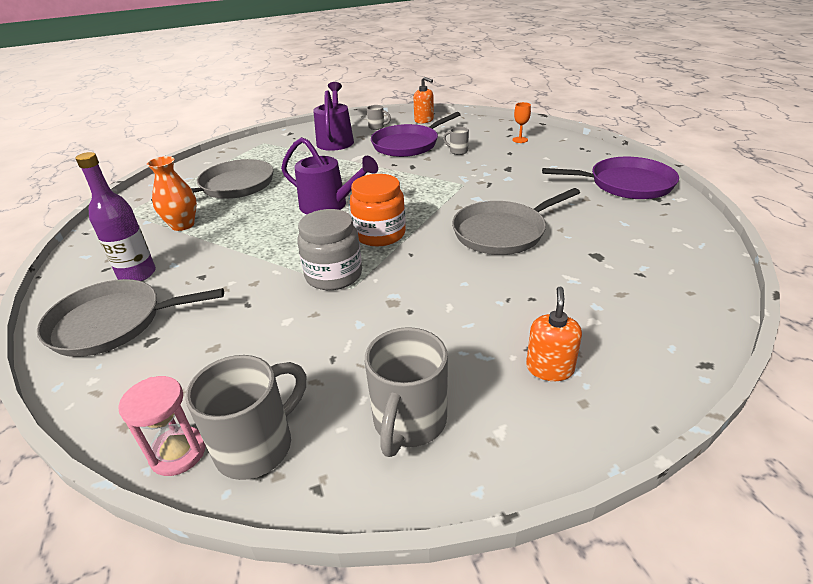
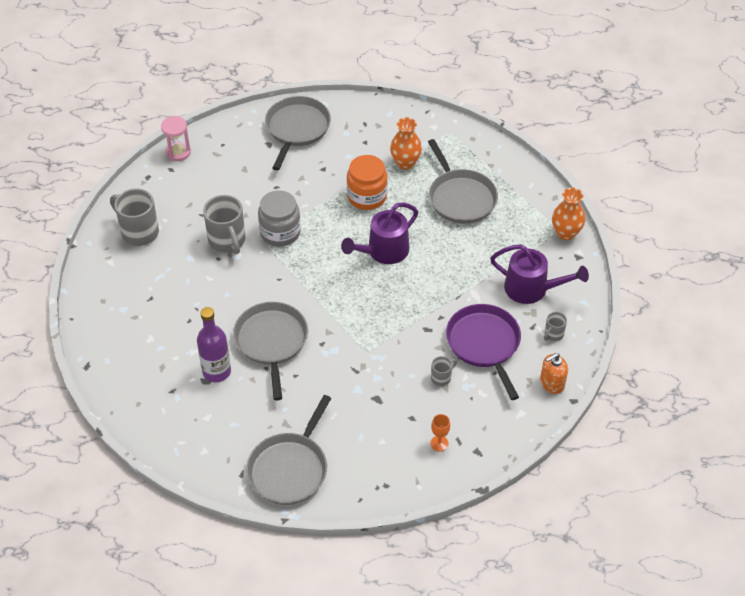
camera: 110 degrees right, 15 degrees up
(137, 274) = (346, 138): purple bottle -> purple bottle (216, 371)
(257, 446) = (163, 178): grey mug -> grey mug (227, 241)
(264, 140) = (566, 233): none -> orange vase
(380, 234) = (317, 270): orange jar -> orange jar (367, 196)
(549, 368) = (131, 299): orange soap dispenser -> none
(626, 184) = (290, 469): purple pan -> grey pan

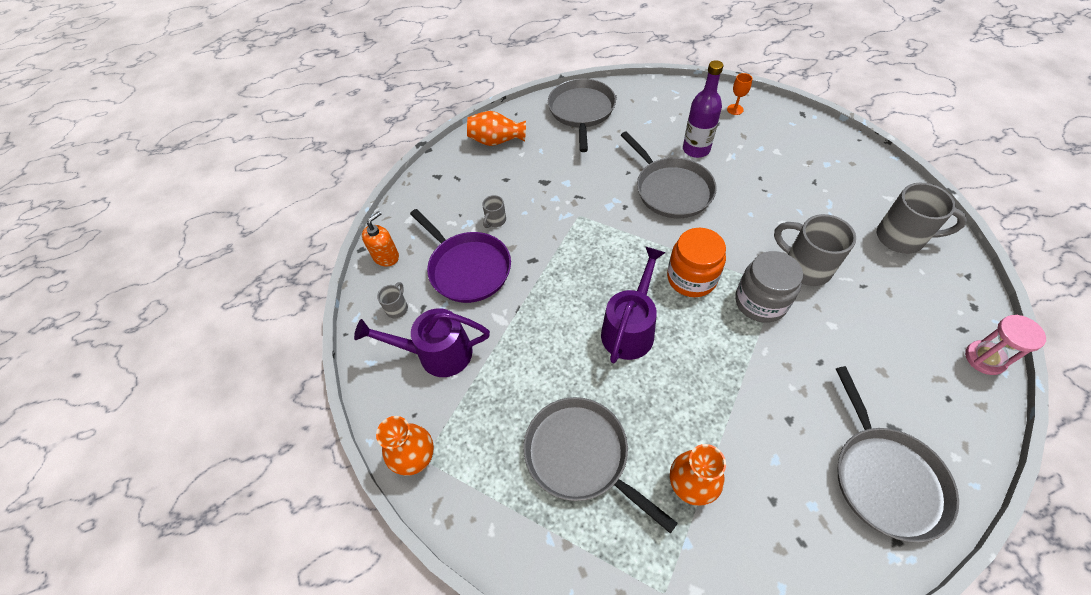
camera: 160 degrees right, 5 degrees up
(367, 196) = (701, 399): orange jar -> orange jar (691, 278)
(399, 469) = (496, 141): none -> orange vase
(439, 443) = (472, 170): orange goblet -> orange goblet (735, 109)

